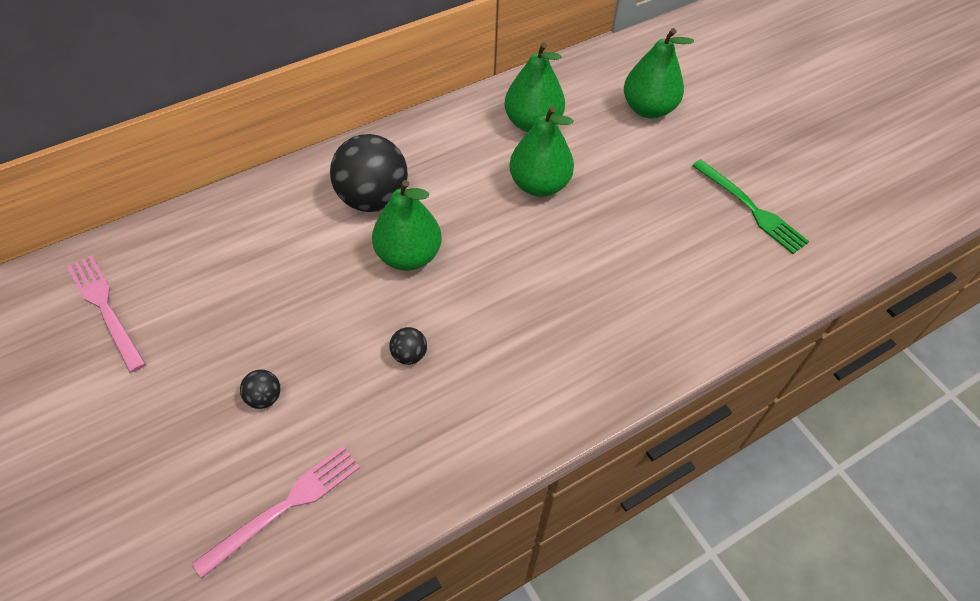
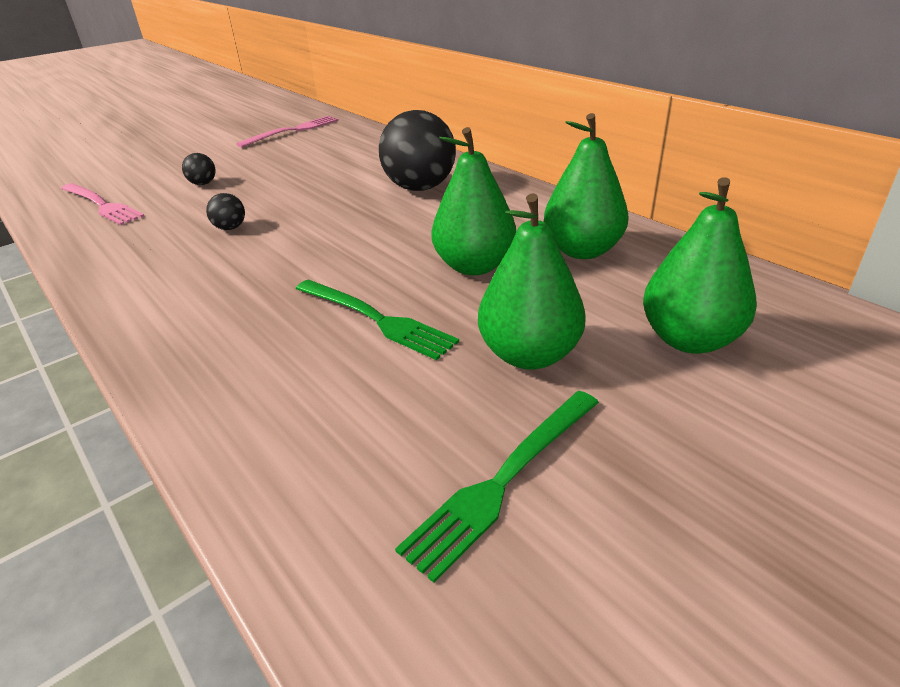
camera: 85 degrees right, 20 degrees down
(408, 256) = (350, 212): green pear -> green pear (529, 355)
(600, 248) = (375, 319): none -> green fork

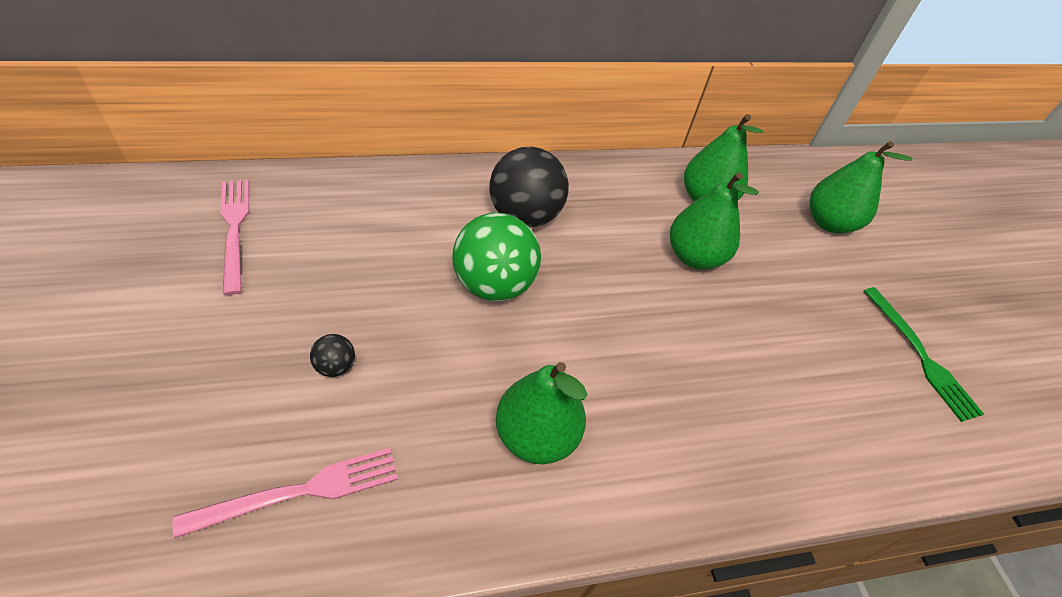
camera: 70 degrees left, 15 degrees up
(230, 228) = (499, 377): black ball -> none
(325, 200) = (494, 284): none -> green ball
(375, 319) = (739, 340): green fork -> none
(529, 355) = (817, 289): green pear -> green pear (536, 436)

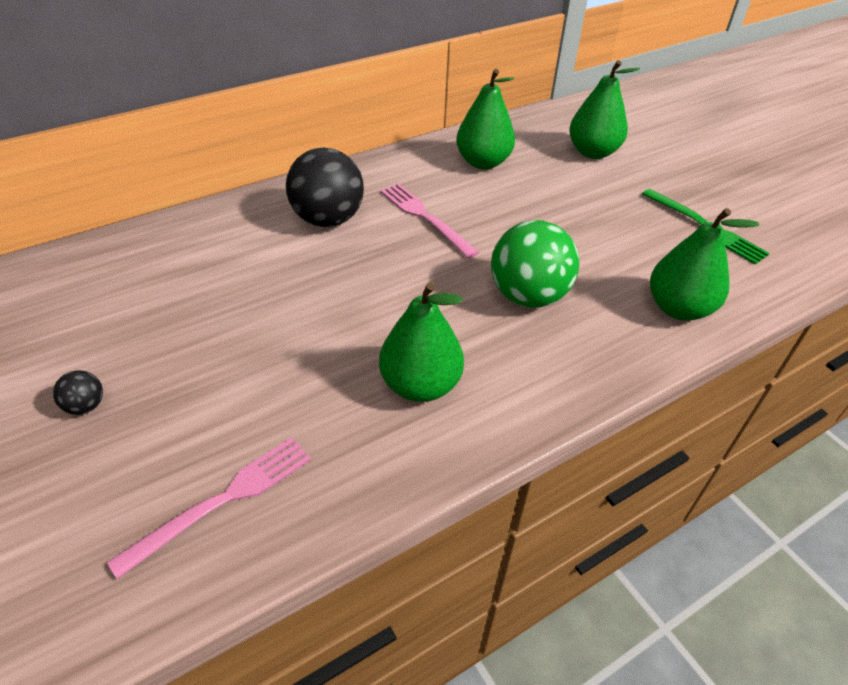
camera: 15 degrees left, 5 degrees down
(235, 230) = (44, 311): pink fork -> pink fork (425, 218)
(335, 366) = (206, 391): black ball -> black ball (85, 406)
(494, 284) = (326, 281): green ball -> green ball (528, 296)
(694, 257) = (493, 209): green pear -> green pear (678, 308)

